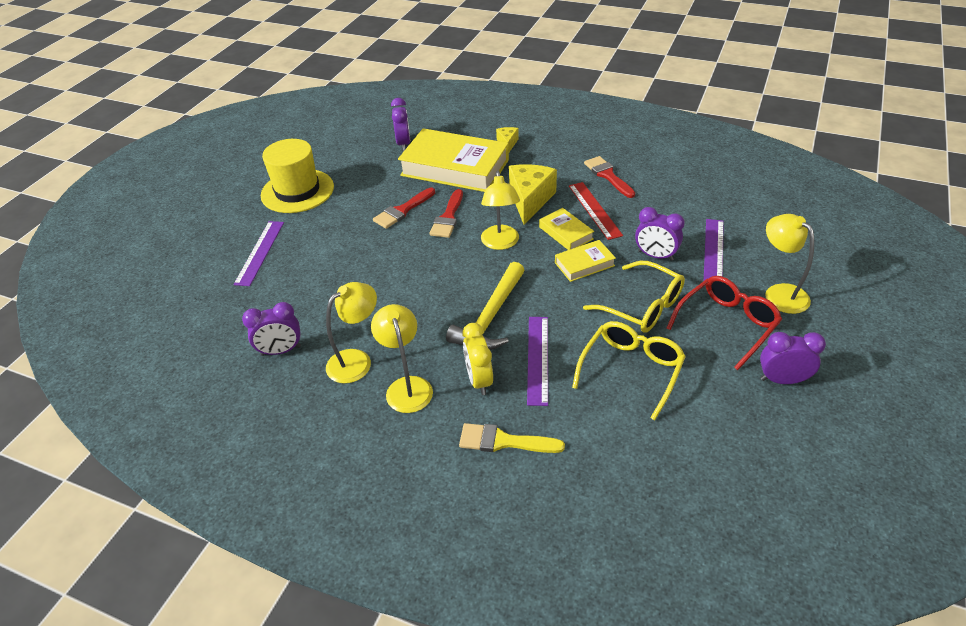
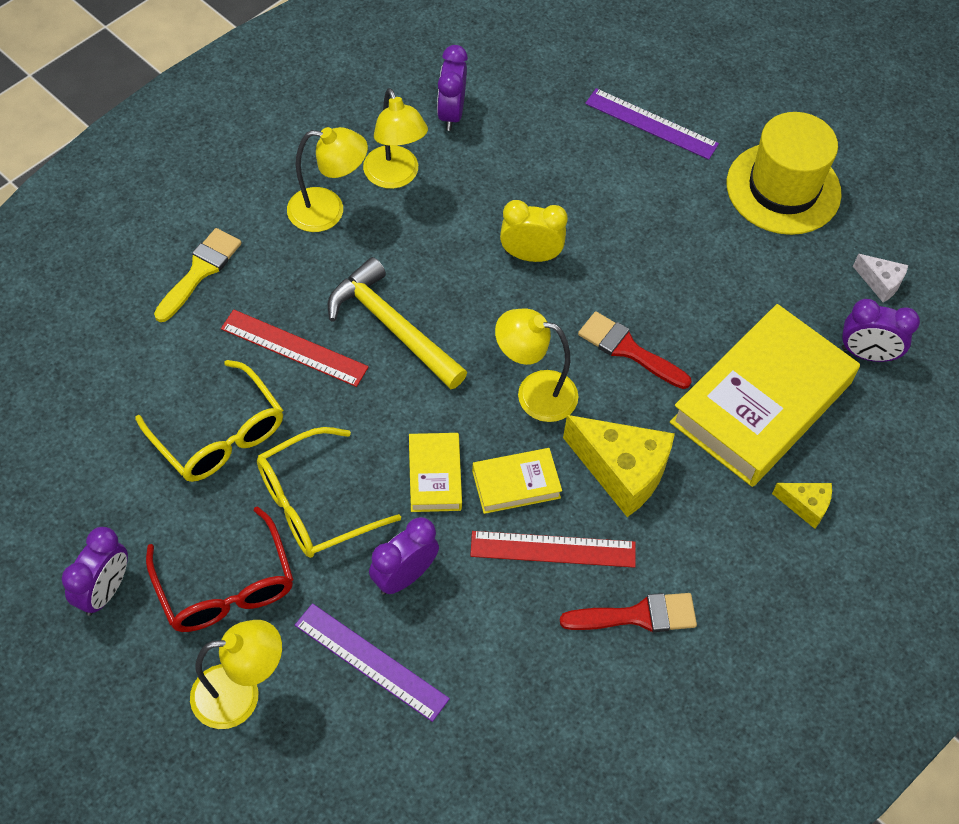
camera: 105 degrees right, 15 degrees up
(353, 148) = (880, 283): none -> white cheese
(402, 210) = (673, 300): red brush -> none
(479, 380) = (296, 279): yellow clock -> yellow clock (530, 255)
(537, 359) = (294, 348): purple ruler -> red ruler

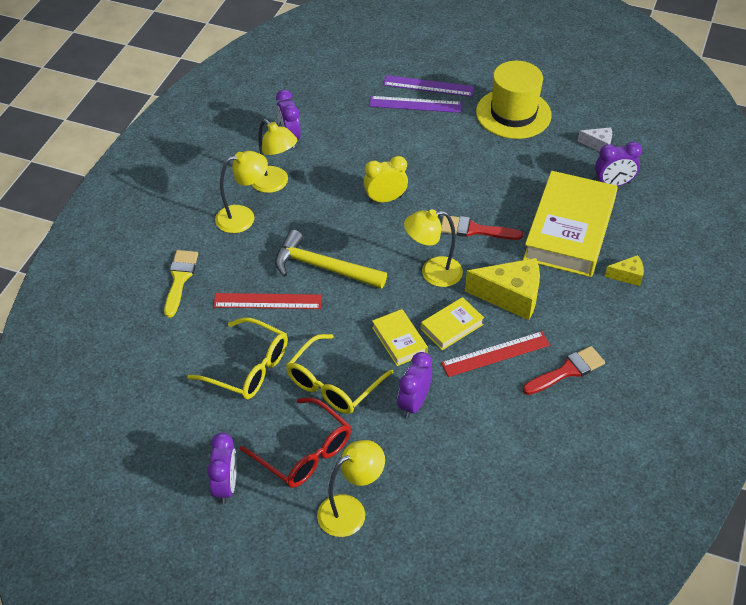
camera: 20 degrees left, 10 degrees down
(371, 661) = (422, 459): purple ruler -> purple ruler (428, 86)

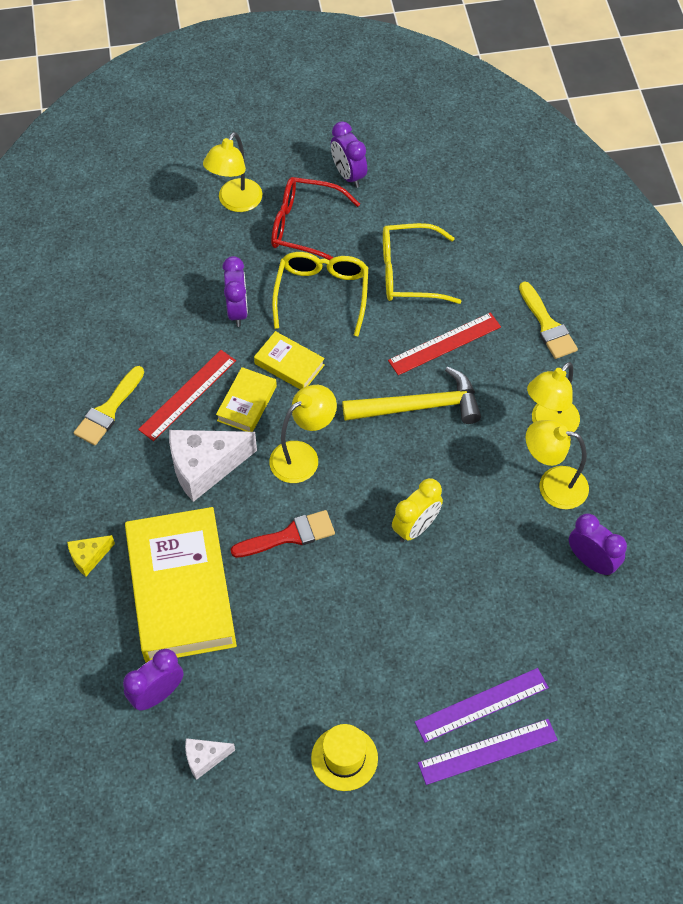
camera: 150 degrees right, 10 degrees up
(511, 296) = (205, 467): yellow cheese -> white cheese
(513, 114) = (344, 758): yellow hat -> yellow hat, size x0.58
(567, 371) = (108, 410): red brush -> yellow brush

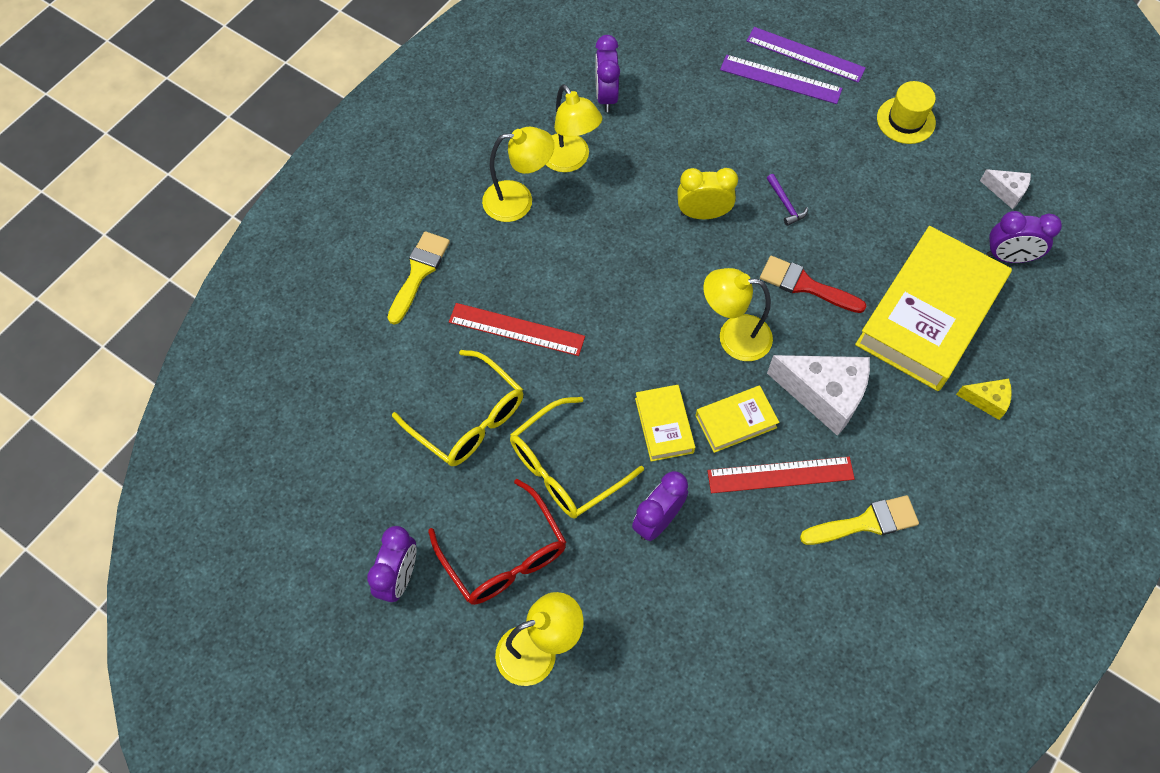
camera: 135 degrees left, 5 degrees up
(365, 589) = (785, 204): none -> purple hammer
(419, 406) = (597, 297): yellow hammer -> none

